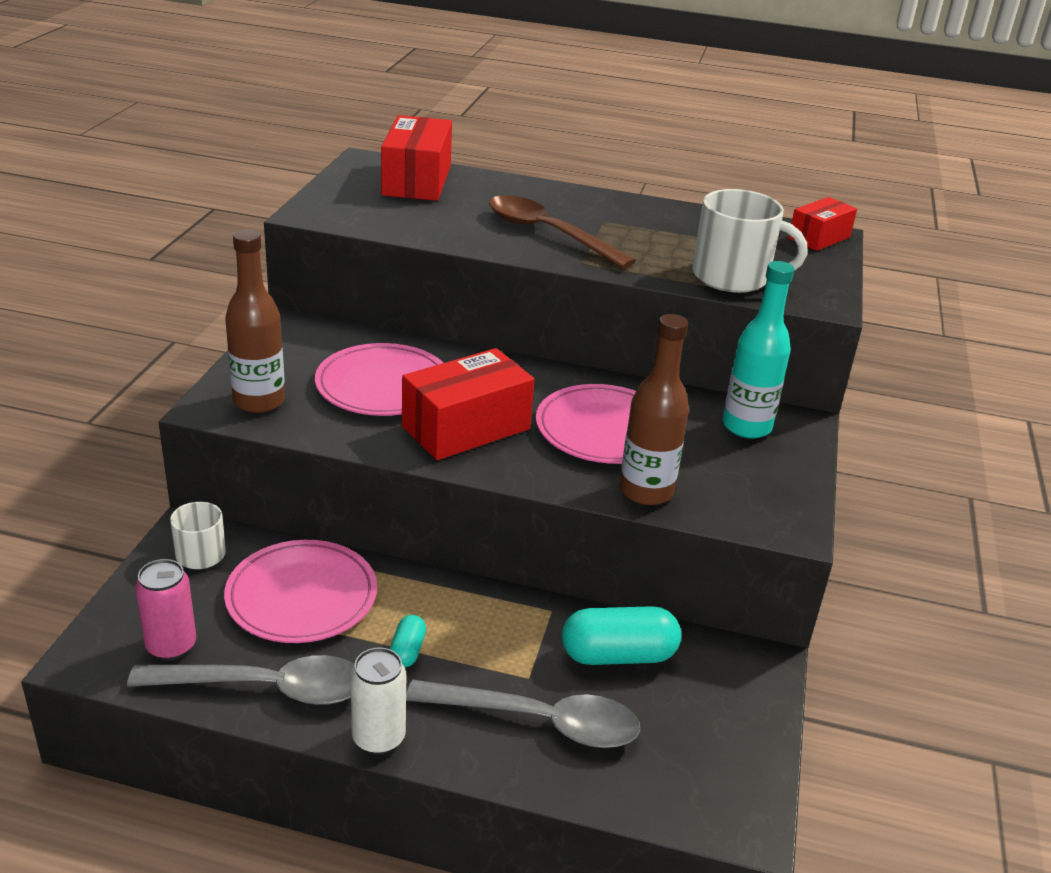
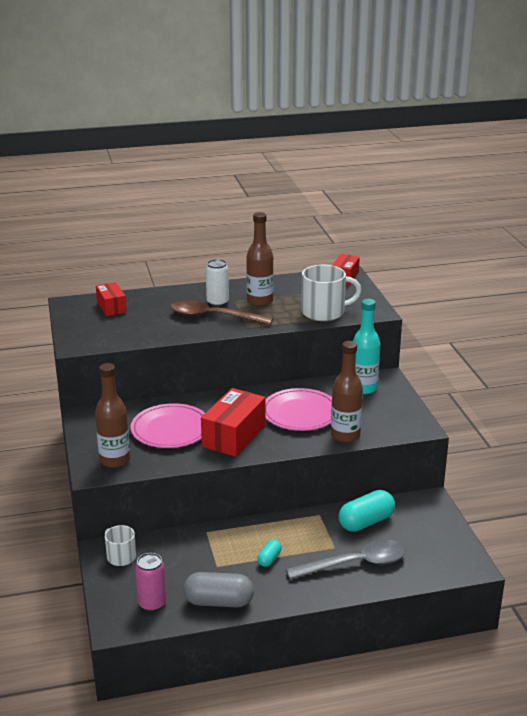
camera: 25 degrees left, 5 degrees down
(267, 688) = (219, 602): grey spoon -> grey capsule
(302, 596) = (194, 556): pink plate -> none
(378, 738) = (291, 600): white can -> white can (217, 302)
(407, 651) = (269, 559): turquoise capsule -> turquoise capsule turned 45 degrees clockwise
(417, 181) = (111, 307): red box -> red box, size x0.60
(643, 233) = (260, 301): none -> brown bottle

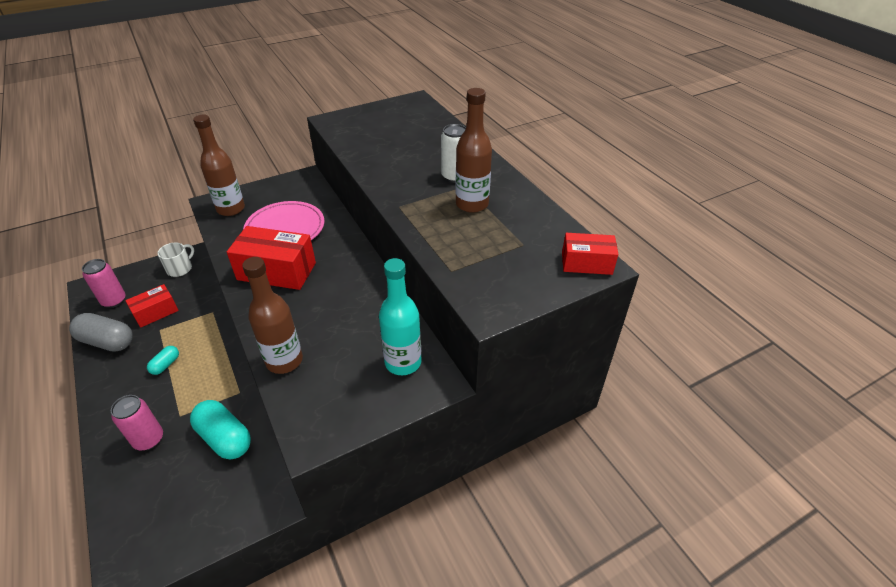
camera: 75 degrees right, 15 degrees up
(111, 307) = (415, 121): red box -> red box (156, 312)
(213, 317) = (417, 180): brown spoon -> none
(219, 602) = (107, 342): grey capsule -> grey capsule turned 60 degrees counterclockwise
(269, 559) = (165, 365): turquoise capsule -> turquoise capsule turned 75 degrees counterclockwise
(300, 413) = (330, 313): pink plate -> none
(324, 312) = (465, 260): white mug -> none
(355, 564) = (149, 439): grey spoon -> pink can

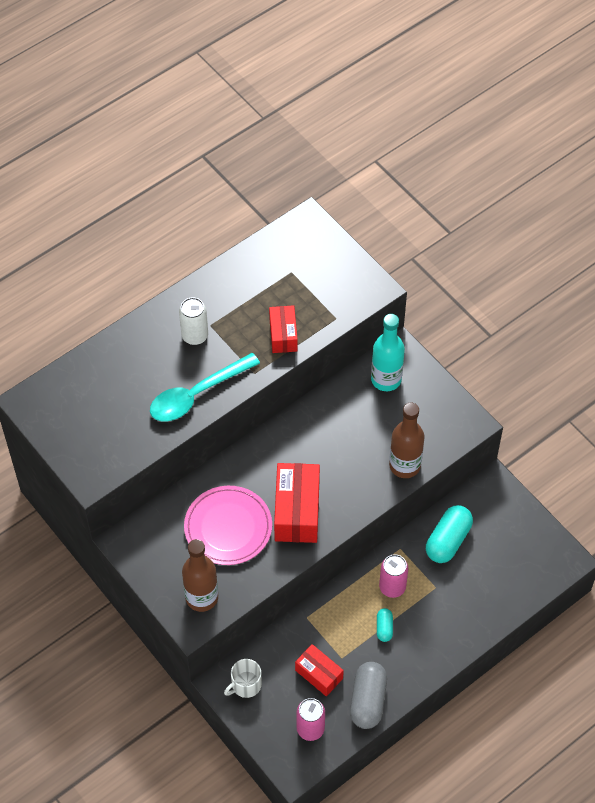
camera: 100 degrees left, 15 degrees up
(149, 439) = (464, 600): pink can -> pink can (392, 587)
(165, 365) = (384, 628): turquoise capsule -> turquoise capsule turned 75 degrees clockwise
(180, 268) = (245, 684): white mug -> white mug turned 60 degrees counterclockwise
(388, 172) = (196, 395): none -> turquoise spoon
(472, 204) = (239, 315): brown bottle -> none
(586, 263) = (307, 229): red box -> red box (283, 335)

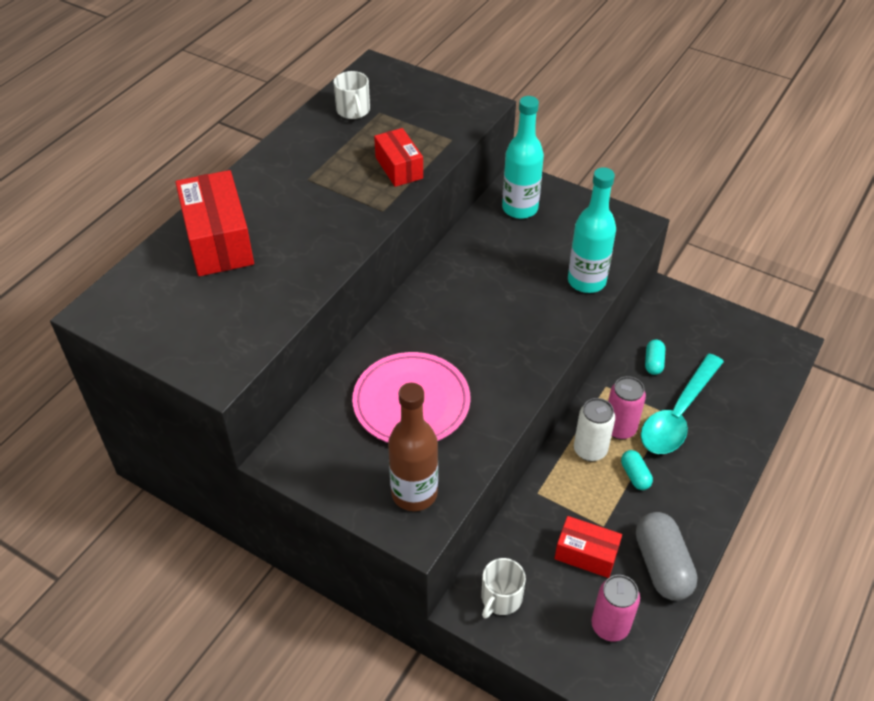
camera: 20 degrees left, 10 degrees down
(195, 336) = (293, 193): white can -> white can (590, 450)
(196, 395) = (321, 248): turquoise spoon -> turquoise spoon (678, 415)
(271, 264) = (353, 110): none -> white mug
(297, 511) = (487, 361): red box -> red box (218, 241)
(404, 465) = (586, 281): brown bottle -> turquoise bottle
(448, 540) = (653, 363): turquoise capsule -> turquoise capsule, size x0.52

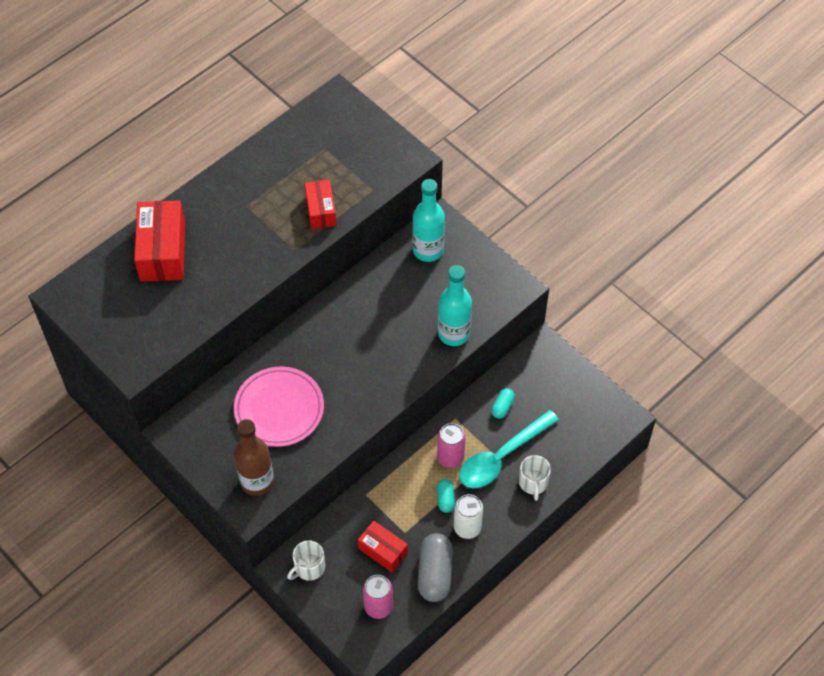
camera: 15 degrees right, 10 degrees up
(353, 110) = (304, 142): white mug -> white mug (533, 482)
(590, 450) = (419, 470): white can -> white can (467, 527)

